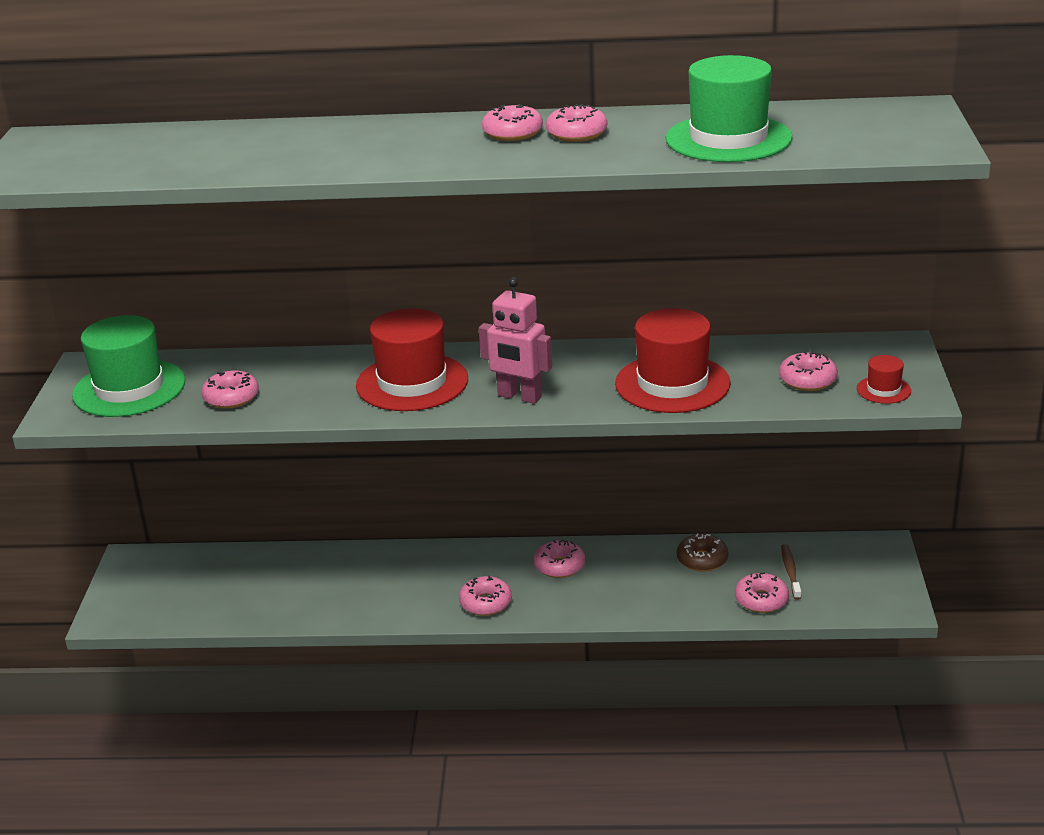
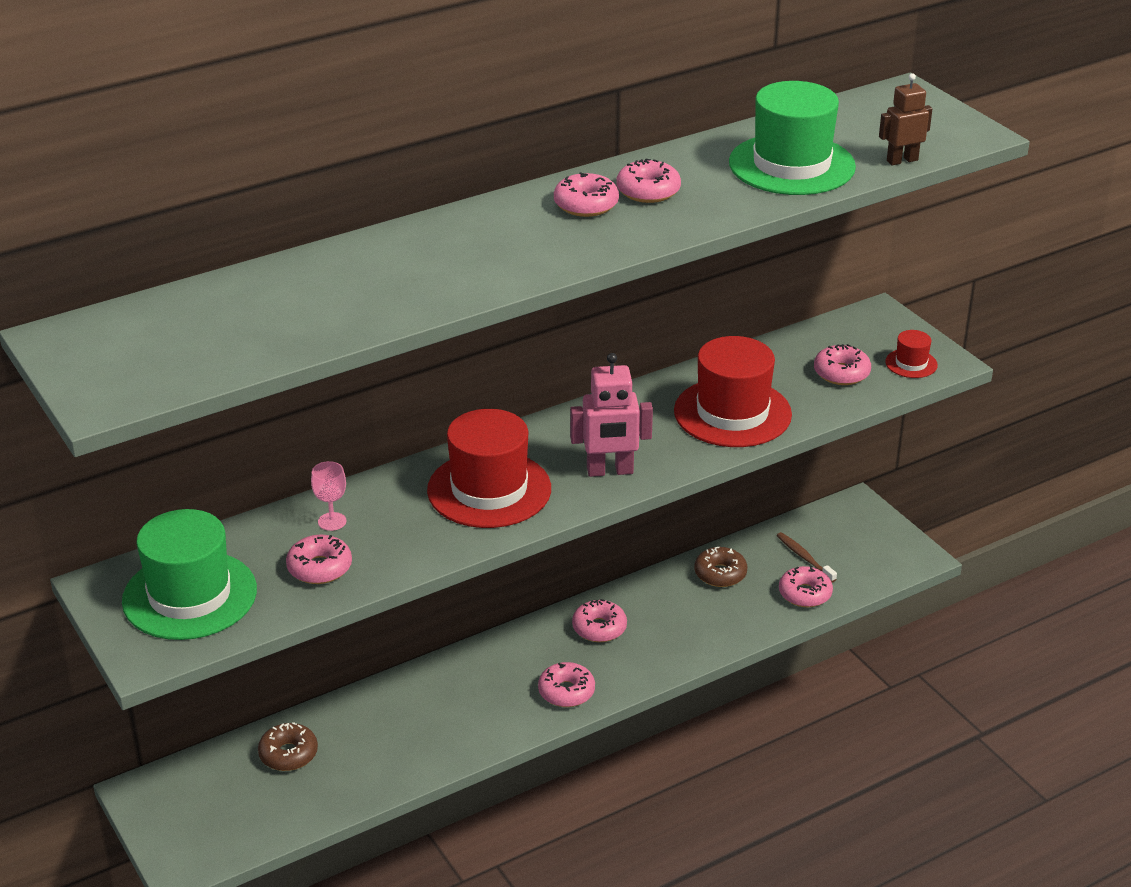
camera: 35 degrees left, 5 degrees up
(246, 571) = (288, 754): none -> brown donut
(277, 370) = (332, 521): none -> pink goblet
(836, 154) = (902, 160): none -> brown robot

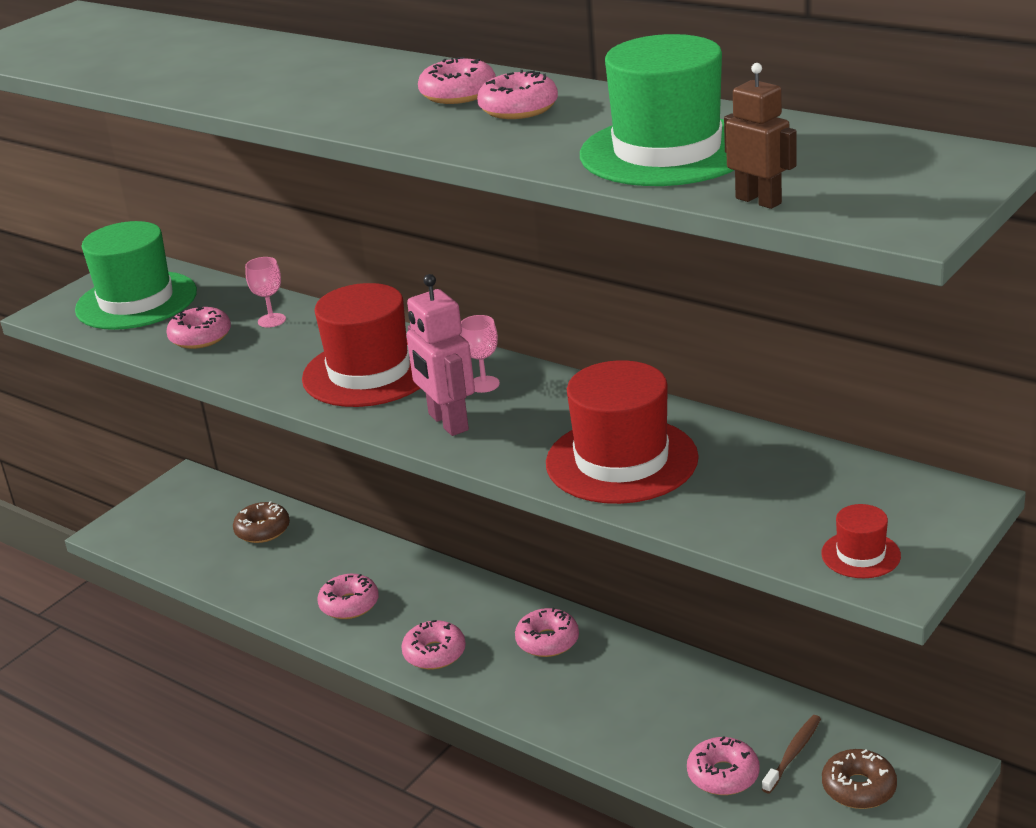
camera: 70 degrees right, 5 degrees down
(566, 441) = (484, 384): none -> pink goblet
(720, 574) = (706, 696): brown donut -> brown donut (858, 788)
(841, 373) = (782, 509): pink donut -> pink donut (349, 604)

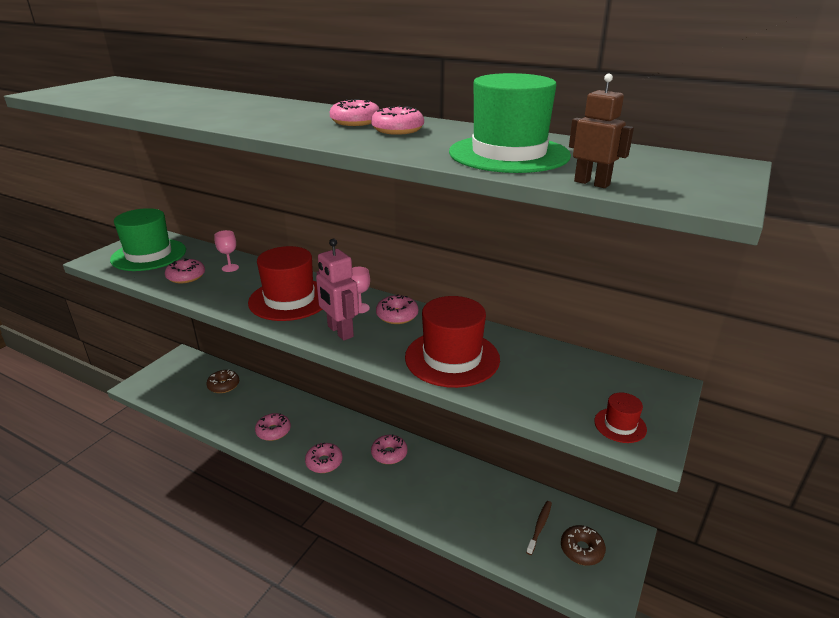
camera: 10 degrees left, 0 degrees up
(723, 775) = (501, 542): pink donut -> pink donut (397, 315)

